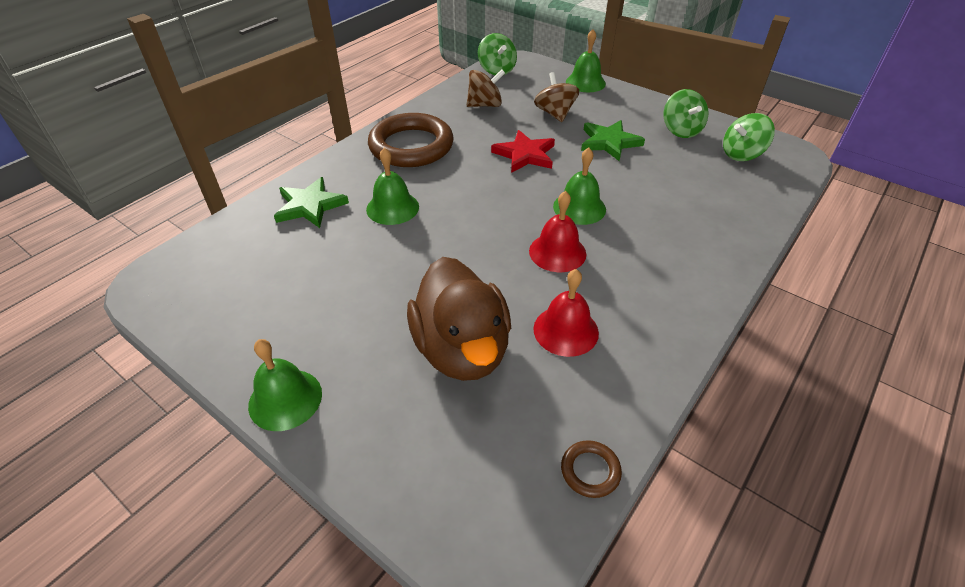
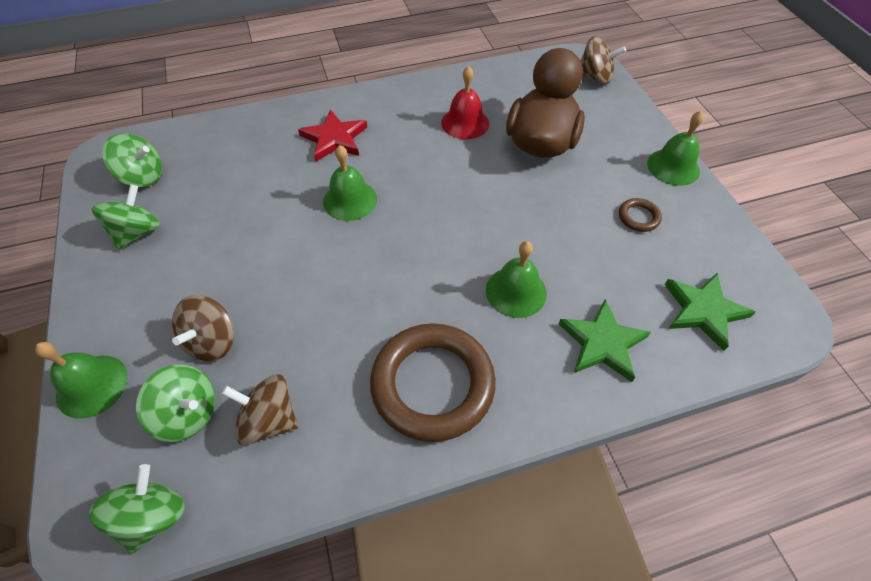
camera: 145 degrees left, 10 degrees up
(461, 522) = (595, 77): none -> brown spinning top
(525, 155) = (323, 290): red star -> red star (334, 139)
(526, 93) = (188, 413): none -> green spinning top
(557, 252) = (413, 172): red bell -> none
(590, 471) = (518, 66): brown ring -> brown ring (638, 217)
(609, 142) = (223, 258): green star -> green star (703, 311)

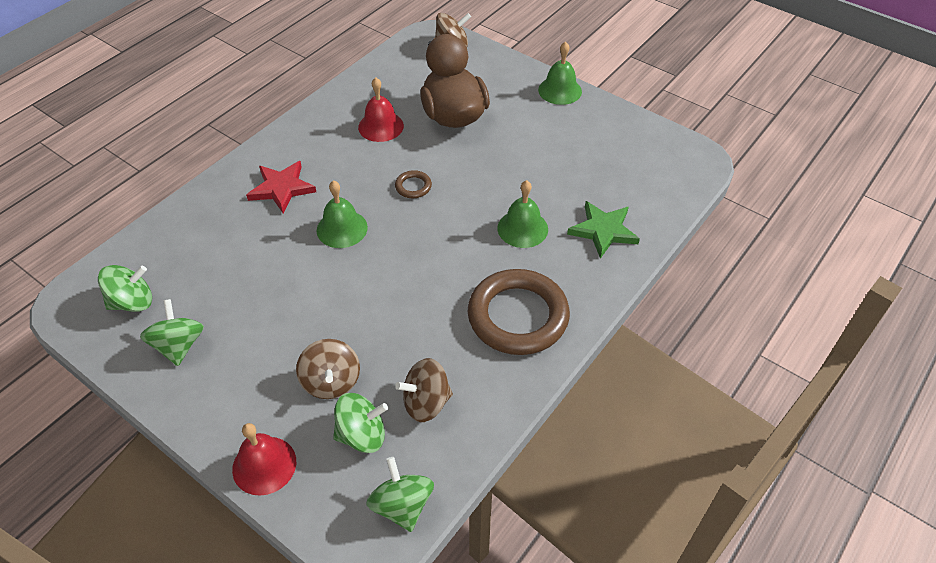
camera: 35 degrees left, 5 degrees down
(92, 385) = (264, 465): green bell -> red bell
(638, 217) = (563, 137): brown ring -> brown ring (413, 186)
(703, 311) = (648, 178): green star -> none

